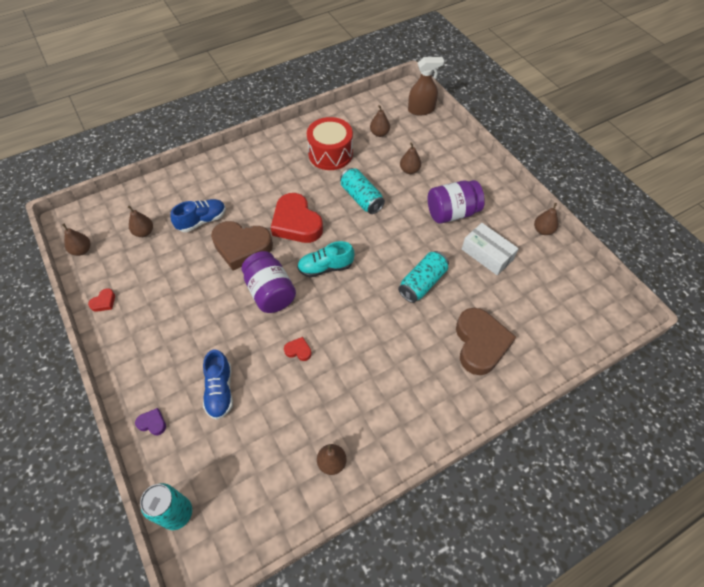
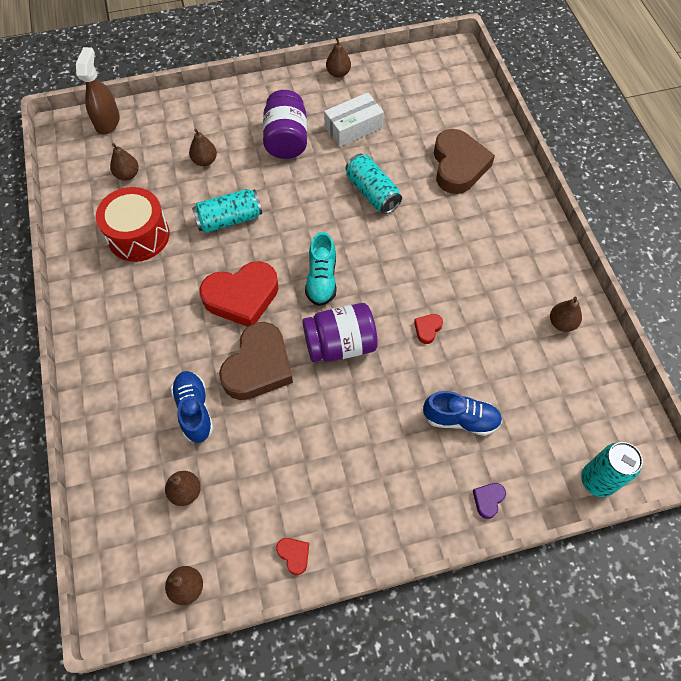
camera: 75 degrees left, 5 degrees up
(480, 343) = (458, 166): brown heart -> brown heart turned 75 degrees clockwise

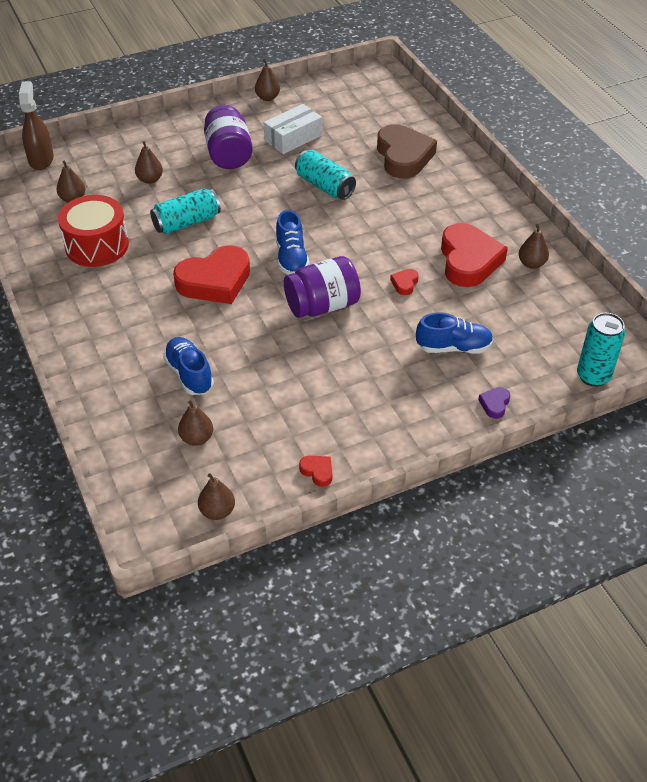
camera: 10 degrees left, 15 degrees down
(258, 366) = (245, 332): brown heart -> none
(321, 279) = (291, 258): turquoise shoe -> blue shoe
(498, 309) = (468, 260): none -> red heart

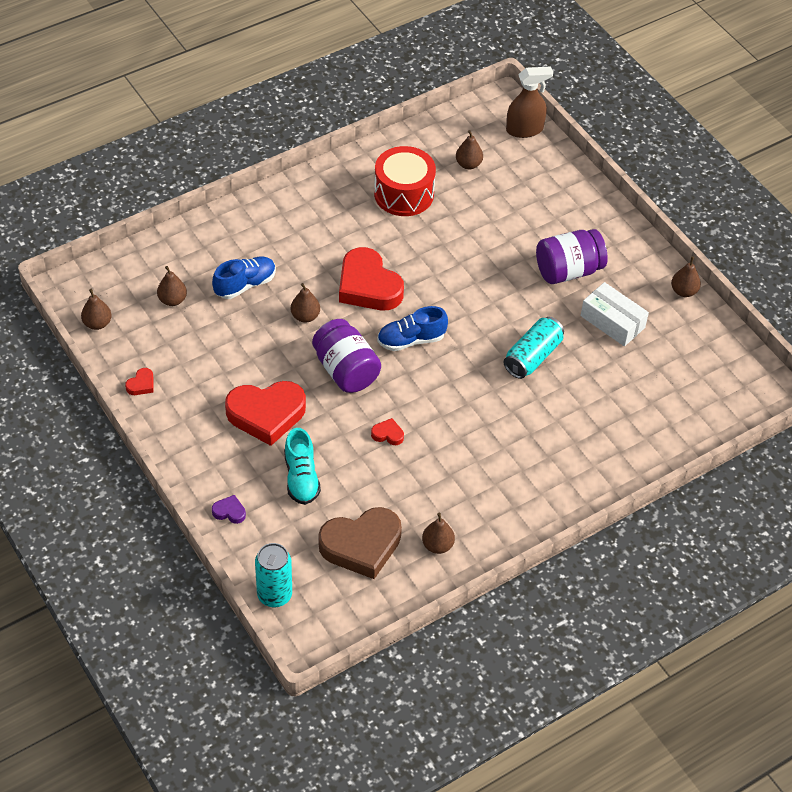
camera: 80 degrees right, 5 degrees up
(150, 179) = (511, 215): brown pear -> brown pear (305, 316)
(186, 222) = (449, 253): turquoise can -> none
(403, 156) = (602, 423): brown heart -> brown heart (361, 545)
(453, 347) = (301, 478): blue shoe -> turquoise shoe
(468, 260) = (433, 488): red heart -> red heart (266, 414)

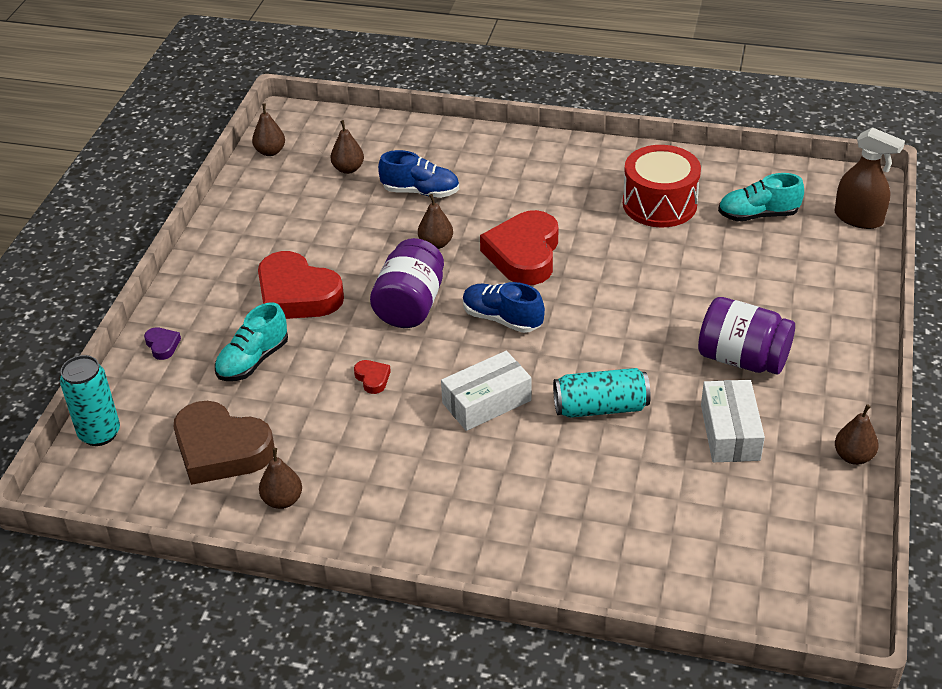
camera: 50 degrees right, 10 degrees down
(141, 384) = (238, 211): red heart -> none
(468, 164) = (758, 215): brown pear -> turquoise shoe
(469, 399) = (486, 402): none -> white box

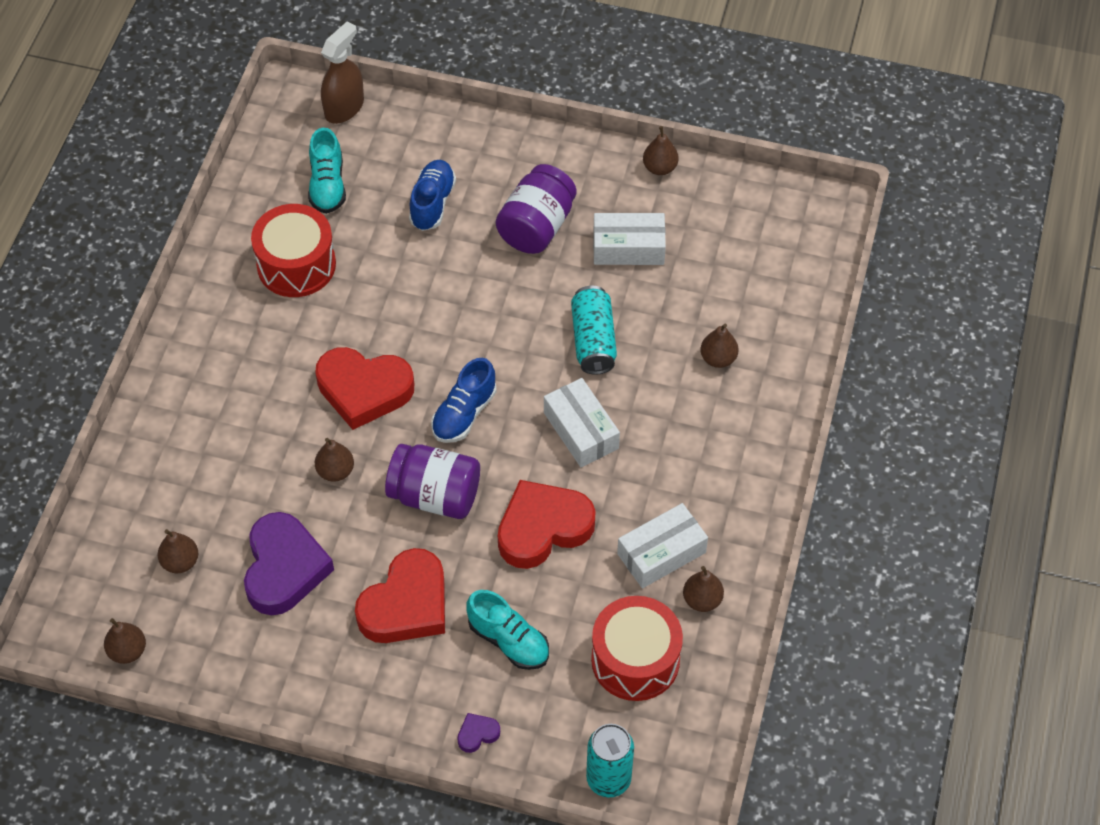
camera: 90 degrees left, 15 degrees up
(221, 449) = (635, 660): brown heart -> red drum
(338, 223) = (284, 568): none -> purple heart
(339, 467) = (661, 553): none -> white box
(372, 378) = (543, 528): red heart -> red heart, size x2.43
(420, 192) = (238, 485): blue shoe -> blue shoe (432, 203)
(589, 511) = (718, 358): none -> brown pear

